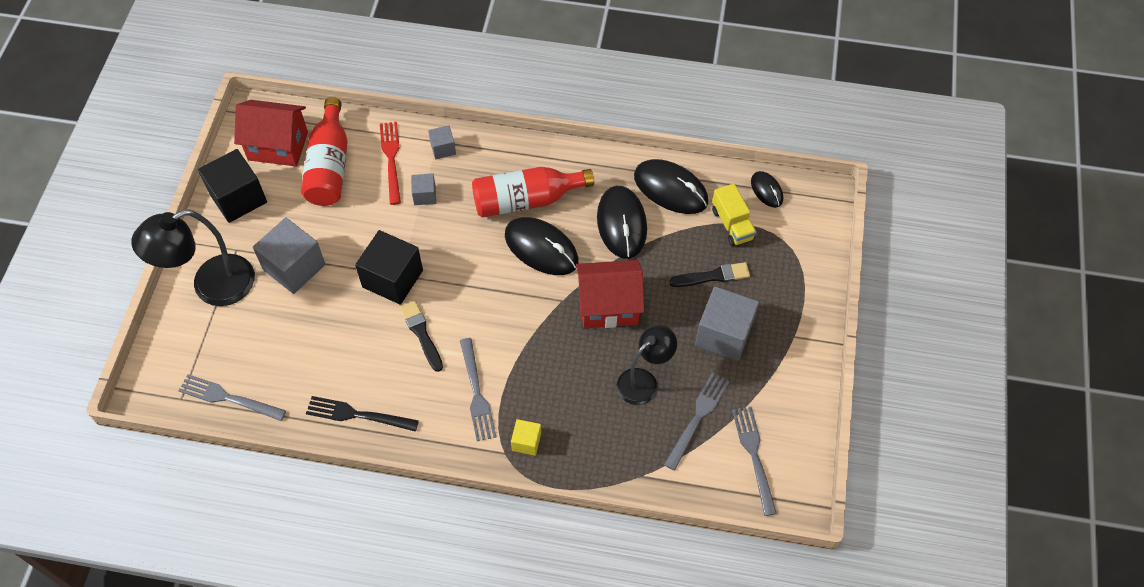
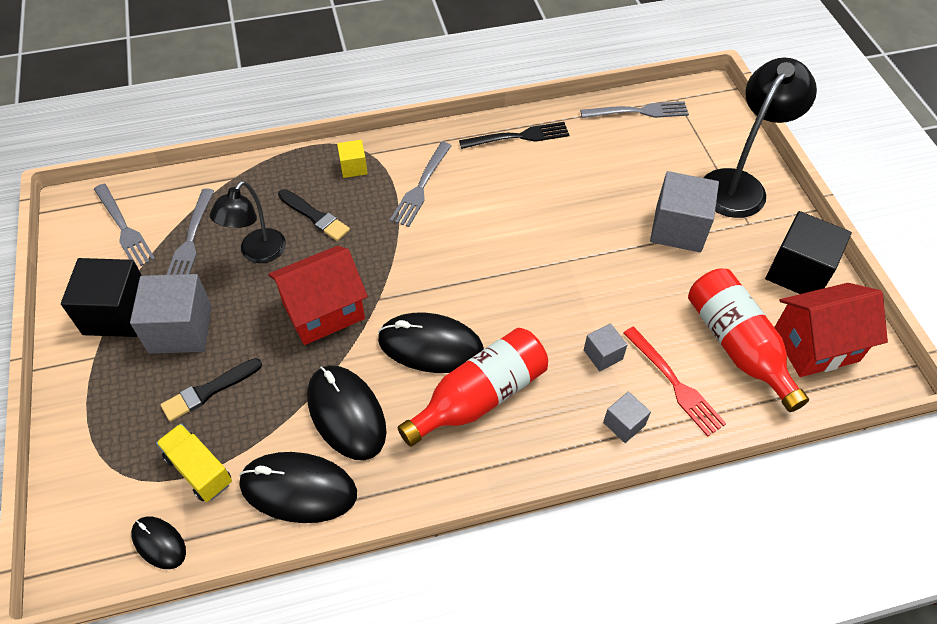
camera: 155 degrees right, 5 degrees down
(392, 278) = (572, 254): black cube -> black cube (117, 313)
(421, 334) = (506, 216): black brush -> black brush (315, 216)
(477, 393) = (421, 187): grey fork -> grey fork turned 120 degrees counterclockwise

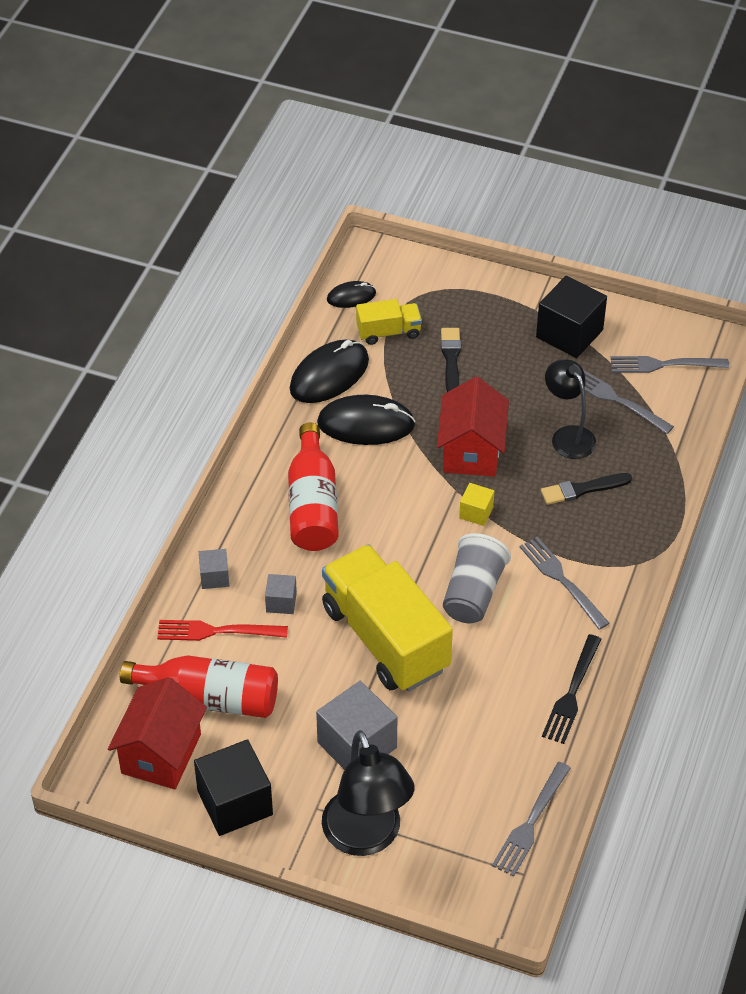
camera: 125 degrees right, 5 degrees down
(180, 329) = (523, 363): grey cube -> none
(353, 167) = (626, 543): yellow cube -> yellow cube (476, 512)
(430, 346) = (383, 499): black mouse -> none
(479, 232) = (473, 593): none -> grey cup
(571, 263) = (385, 638): none -> yellow truck

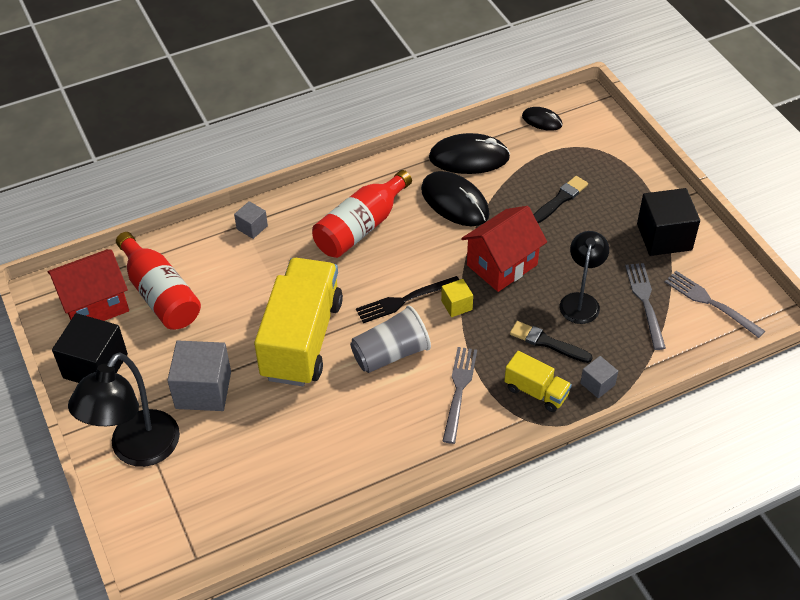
camera: 45 degrees right, 0 degrees up
(216, 631) = (213, 259): red fork -> none
(281, 602) = (270, 270): grey cube -> grey cube (597, 384)
(388, 332) = (539, 157): yellow truck -> yellow truck (536, 392)
(530, 823) = (241, 529): grey fork -> none
(572, 693) = (373, 469): black fork -> black fork (404, 300)

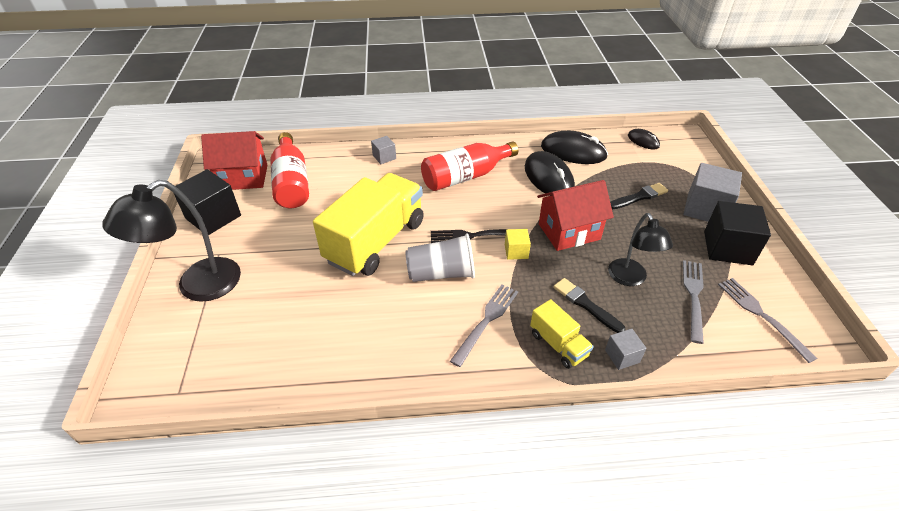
camera: 20 degrees right, 5 degrees down
(203, 390) = (277, 256): grey cube -> grey cube (705, 209)
(580, 301) = (630, 279): black lamp -> black lamp turned 135 degrees clockwise

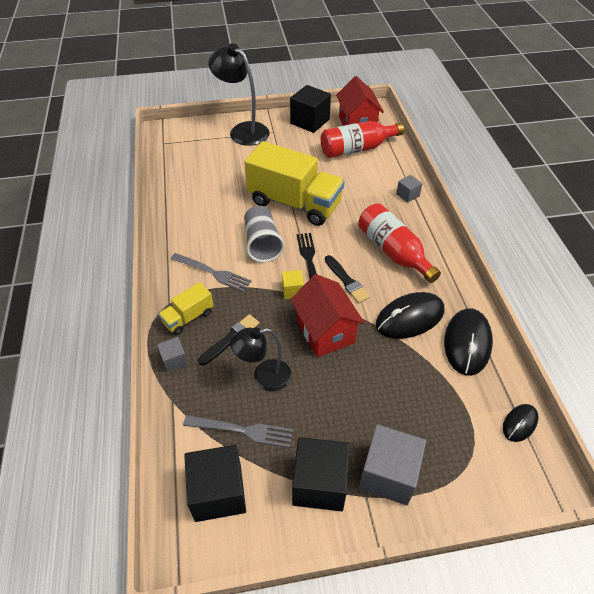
camera: 85 degrees right, 5 degrees up
(639, 197) = (396, 402): black brush -> black brush (346, 281)
(761, 315) = (218, 492): grey fork -> black cube

